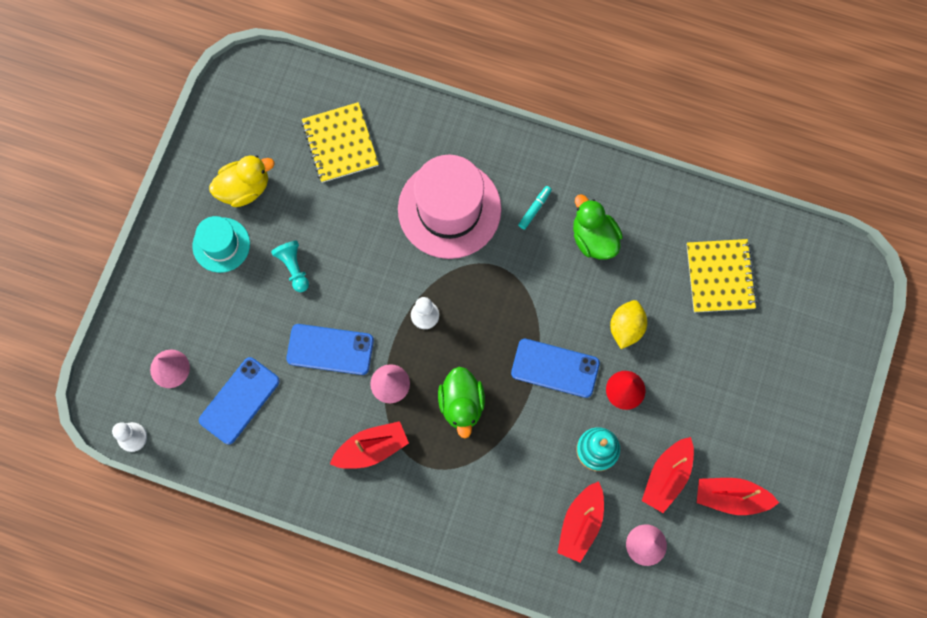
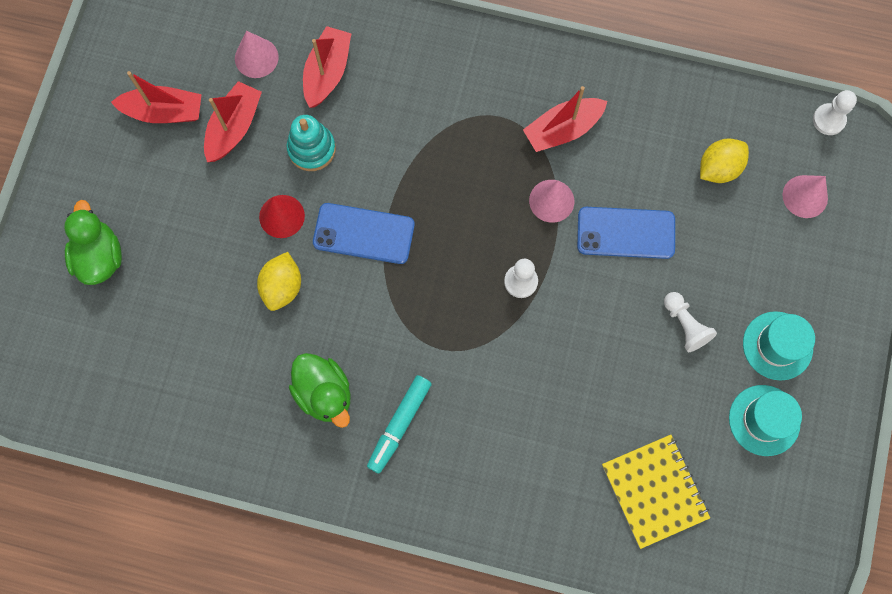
camera: 175 degrees right, 0 degrees up
(239, 400) = (718, 168): blue phone -> yellow lemon
(244, 188) = (764, 420): yellow duck -> turquoise hat
(293, 268) = (685, 325): turquoise pawn -> white pawn
(449, 209) = (505, 415): pink hat -> none
(461, 404) = (467, 185): green duck -> green duck (99, 257)
(534, 209) = (399, 425): turquoise marker -> turquoise marker, size x1.66
(720, 276) = (169, 358): yellow notebook -> none

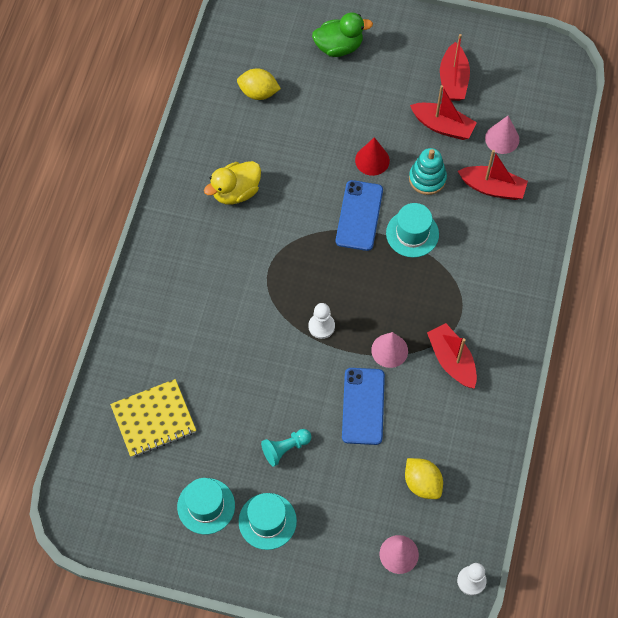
camera: 90 degrees right, 10 degrees down
(282, 287) = (316, 162): yellow lemon -> yellow lemon (258, 93)
(324, 393) = (236, 192): green duck -> yellow duck
(391, 169) = (412, 233): none -> turquoise hat
(399, 425) = (211, 242): turquoise marker -> none
(685, 325) = (285, 449): white pawn -> turquoise pawn

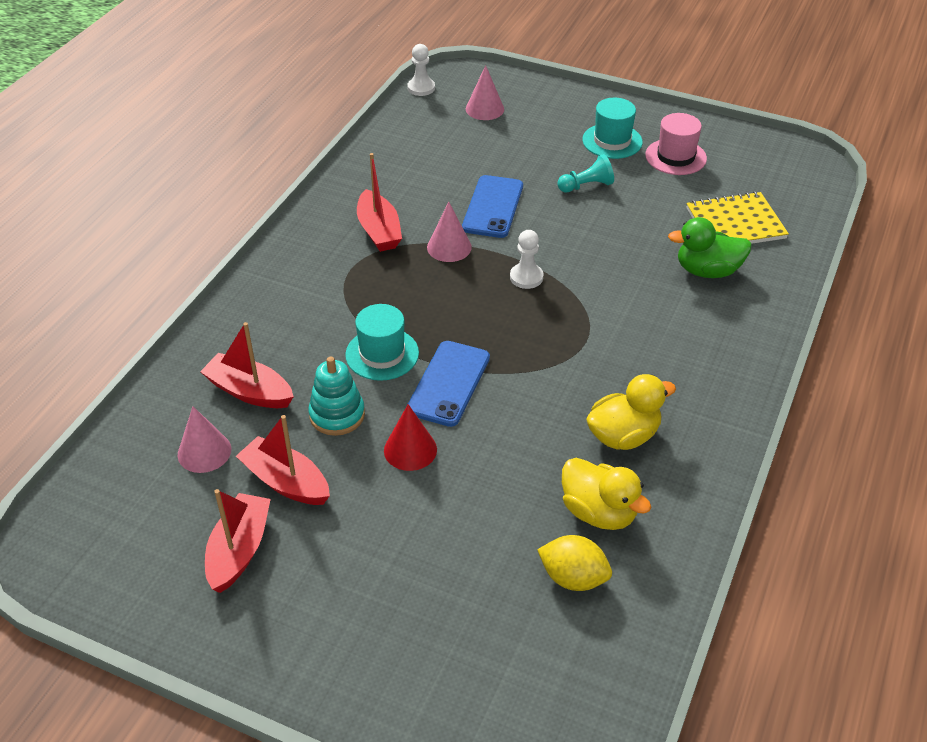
camera: 170 degrees left, 20 degrees down
(206, 506) = (675, 157): turquoise hat -> pink hat
(247, 135) = (599, 512): none -> yellow duck
(339, 47) = (416, 639): green duck -> green duck (707, 271)
(422, 483) = (446, 148): yellow lemon -> none

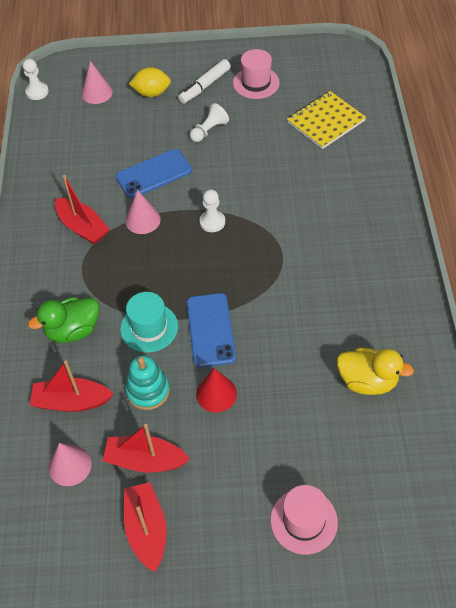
camera: 25 degrees left, 10 degrees up
(419, 625) = (304, 521): none -> pink hat
(493, 207) = (154, 174): blue phone -> blue phone turned 75 degrees clockwise
(573, 578) = (379, 436): yellow lemon -> yellow lemon (151, 93)
(586, 186) = (209, 130): turquoise pawn -> white pawn
(612, 141) = (205, 86): turquoise hat -> white marker
(623, 436) = (349, 317): yellow duck -> none
(707, 271) = (329, 166): green duck -> green duck (73, 330)

